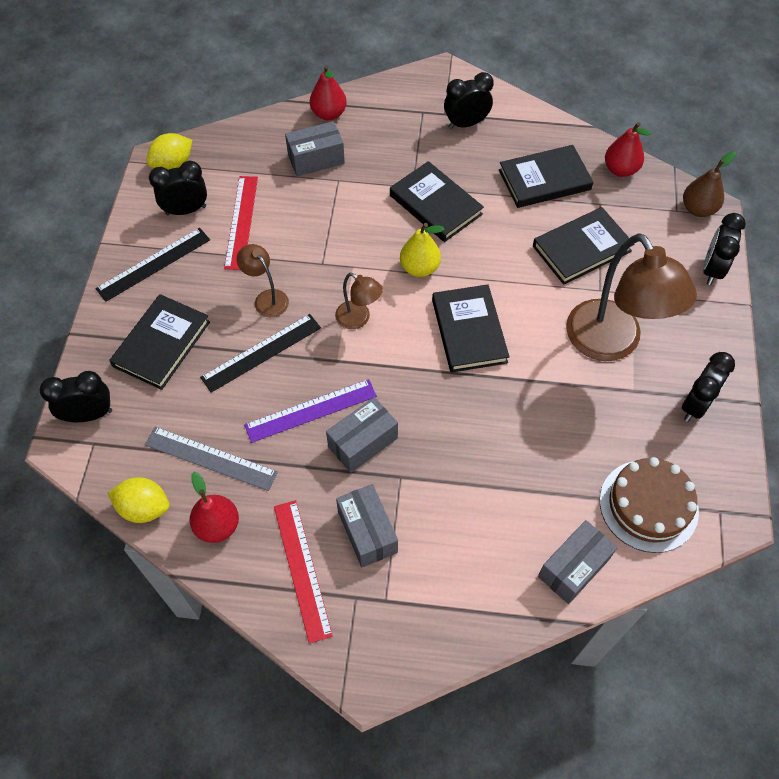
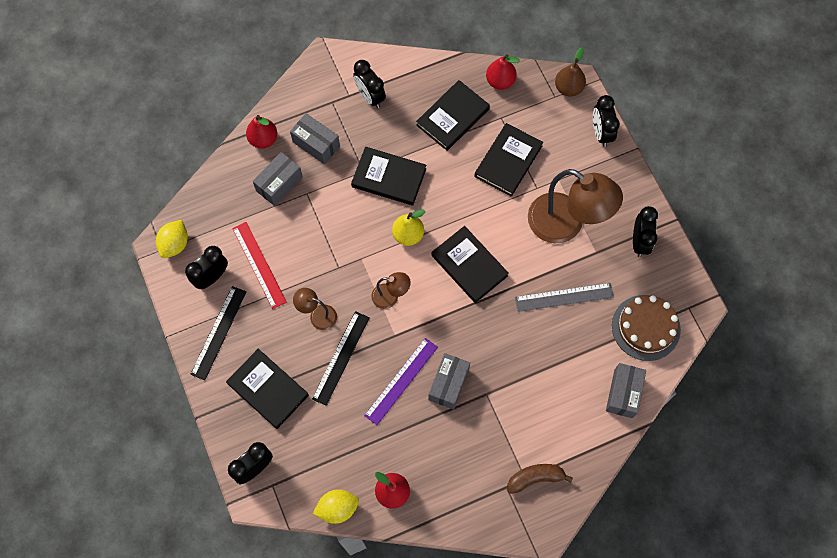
camera: 30 degrees left, 10 degrees up
(161, 344) = (268, 389): black book -> black book turned 45 degrees counterclockwise
(210, 458) = (357, 451): grey ruler -> grey ruler (564, 297)
(301, 569) = (463, 489): red ruler -> none
(367, 532) = (488, 442): grey box -> grey box (316, 144)
(398, 607) = (535, 478): none -> brown banana
(466, 124) = (370, 97): black clock -> black clock turned 75 degrees counterclockwise

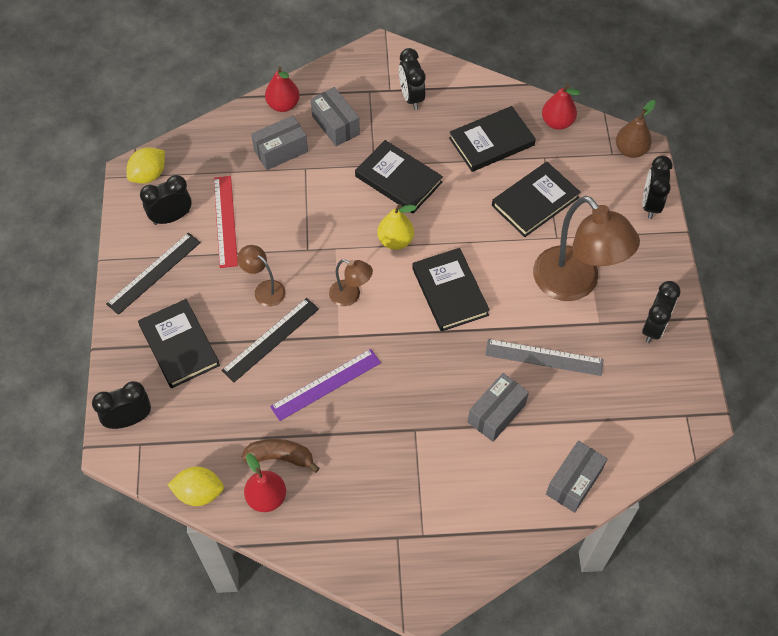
camera: 20 degrees right, 10 degrees down
(448, 384) = (377, 405): grey box -> grey box (496, 413)
(535, 478) = (434, 539): brown banana -> brown banana (280, 457)
(646, 327) = (627, 420): brown cake -> none

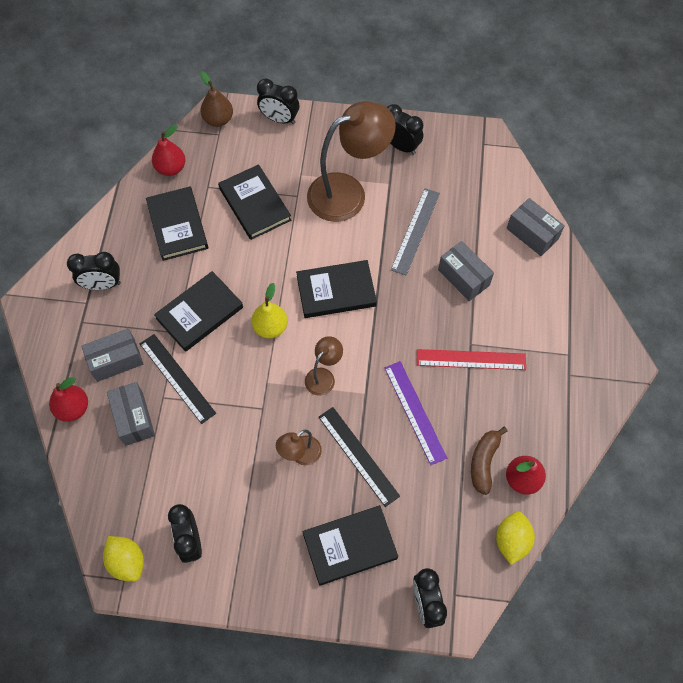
camera: 80 degrees left, 5 degrees up
(154, 273) = (257, 565): black ruler -> black ruler (177, 378)
(225, 221) = (209, 484): red ruler -> red ruler (471, 359)

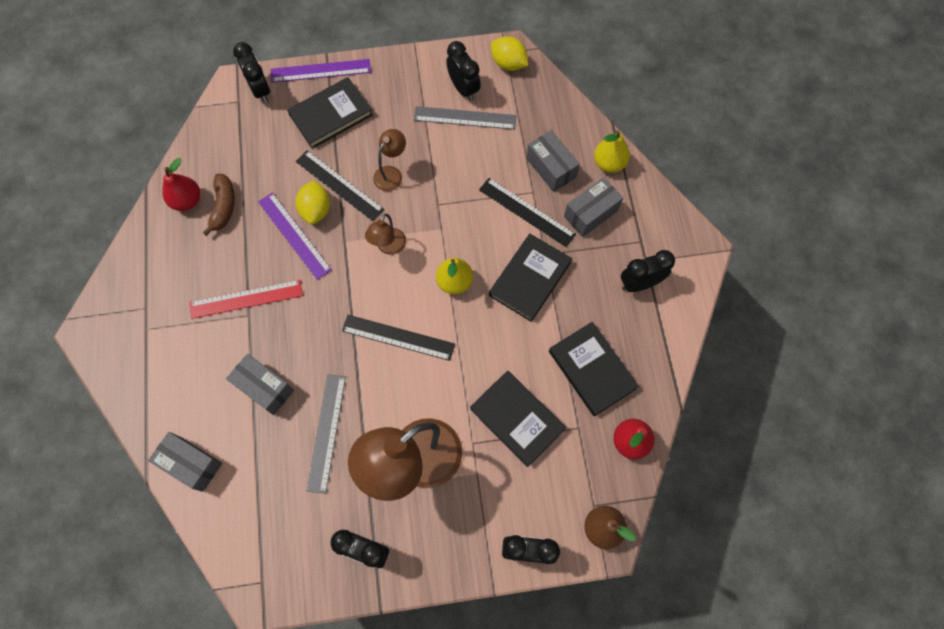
camera: 165 degrees right, 5 degrees up
(73, 408) = (609, 163): red pear -> yellow pear
(201, 502) = (465, 118): none -> grey ruler
(336, 291) = (398, 337): black book -> black ruler
(349, 613) = (320, 70): none -> purple ruler
(512, 540) = (193, 150): yellow lemon -> yellow lemon (316, 210)

